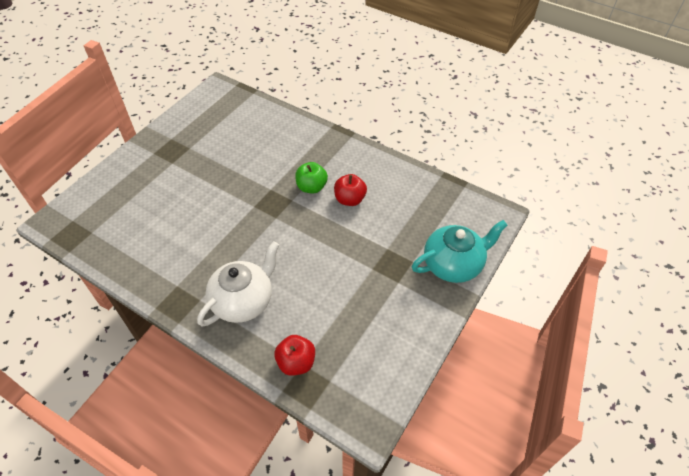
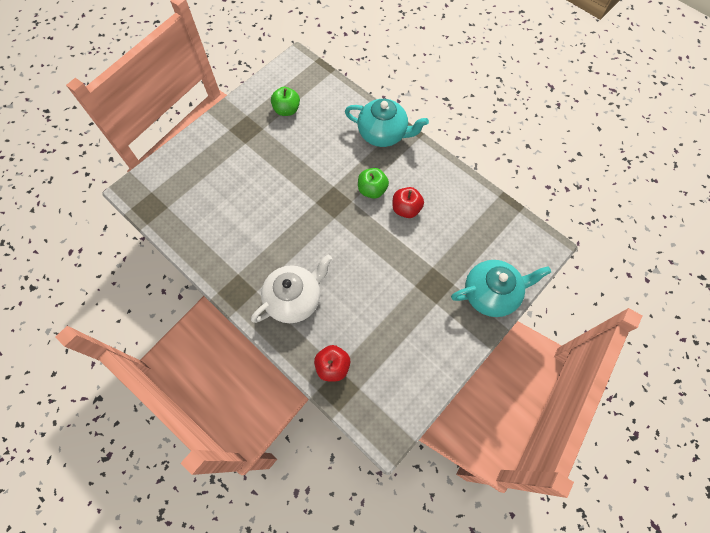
camera: 10 degrees right, 15 degrees up
(212, 129) = (287, 110): none -> green apple
(314, 137) = (383, 134): none -> turquoise teapot

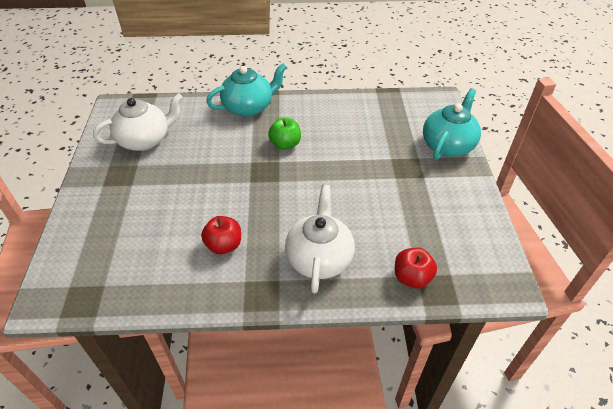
camera: 45 degrees left, 20 degrees down
(287, 110) = (145, 140): green apple -> white teapot
(406, 209) = (326, 138): red apple -> red apple (224, 245)

